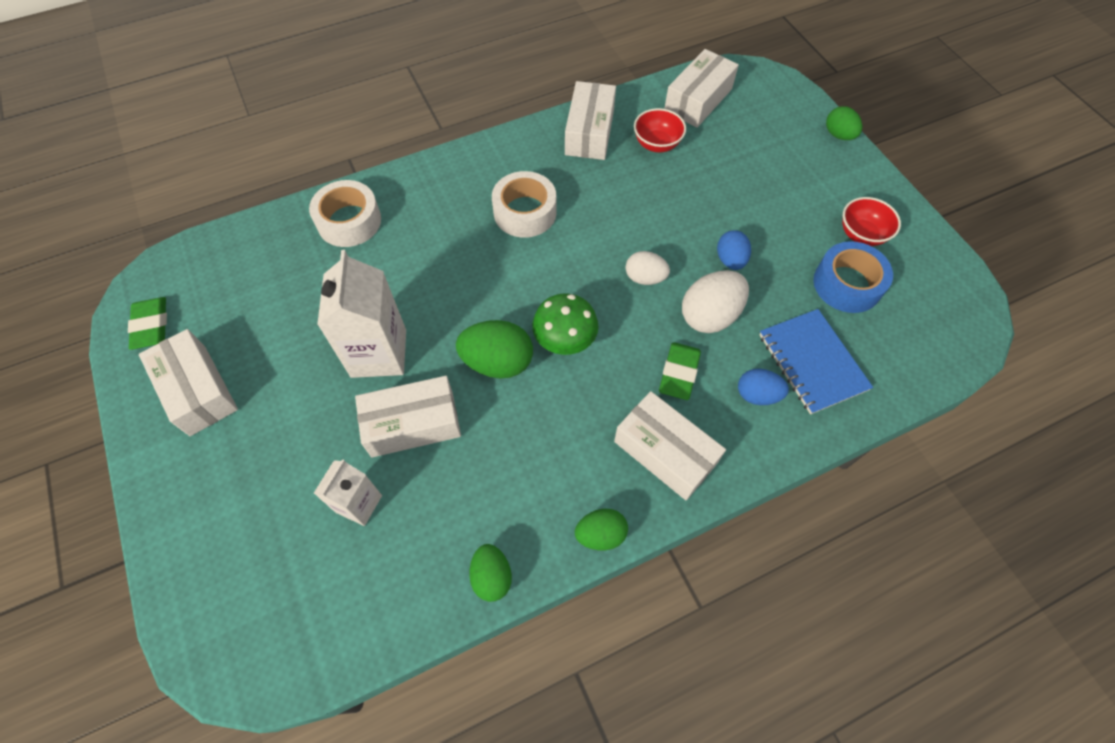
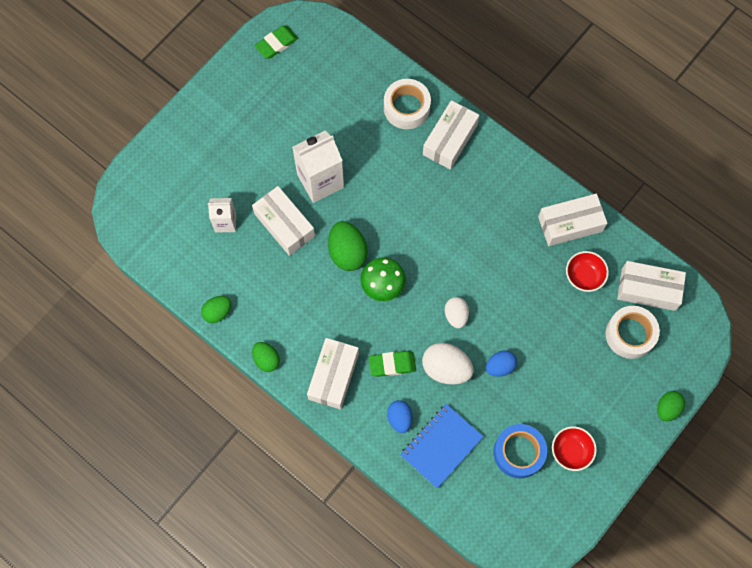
camera: 65 degrees right, 10 degrees up
(198, 390) = (250, 97): white box -> white box (450, 140)
(525, 212) = (471, 214): white tape -> white tape (630, 334)

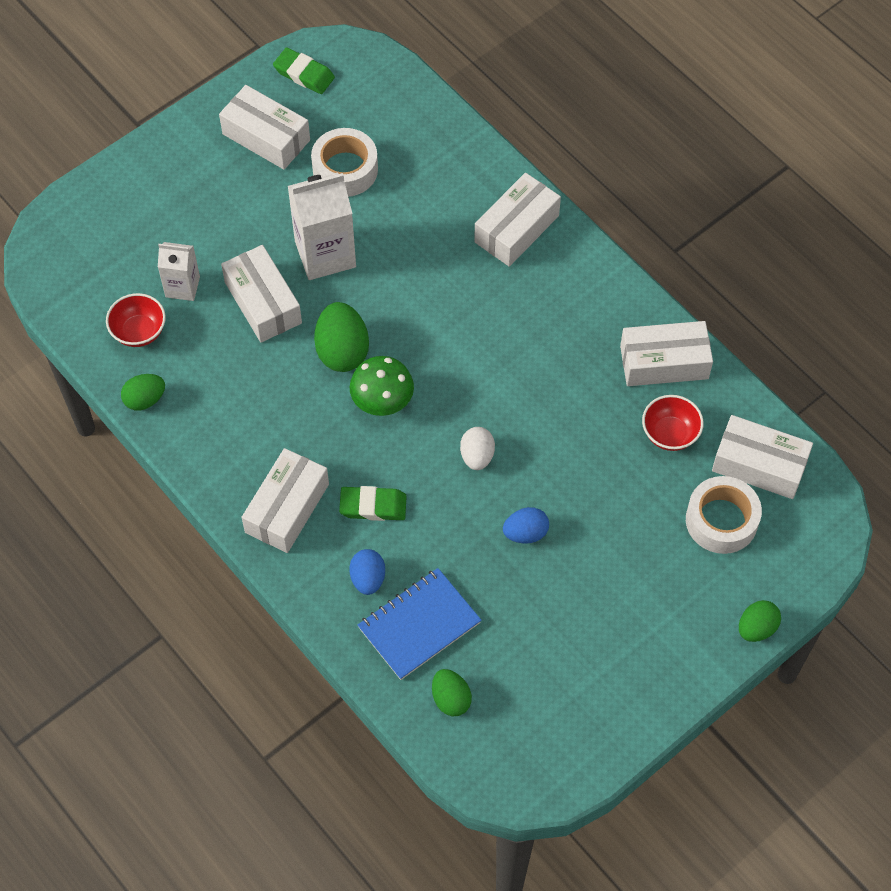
camera: 10 degrees right, 10 degrees down
(260, 97) = (266, 137): none -> white box
(266, 359) = (198, 471): green egg -> green egg (451, 699)
(276, 44) = (304, 74): green eraser -> green eraser turned 60 degrees clockwise
(406, 108) = (465, 179): white tape -> white tape (345, 169)
(446, 368) = (448, 523): white egg -> none
(519, 452) = (528, 652): blue tape -> none
(571, 451) = (604, 663): red bowl -> red bowl (139, 332)

